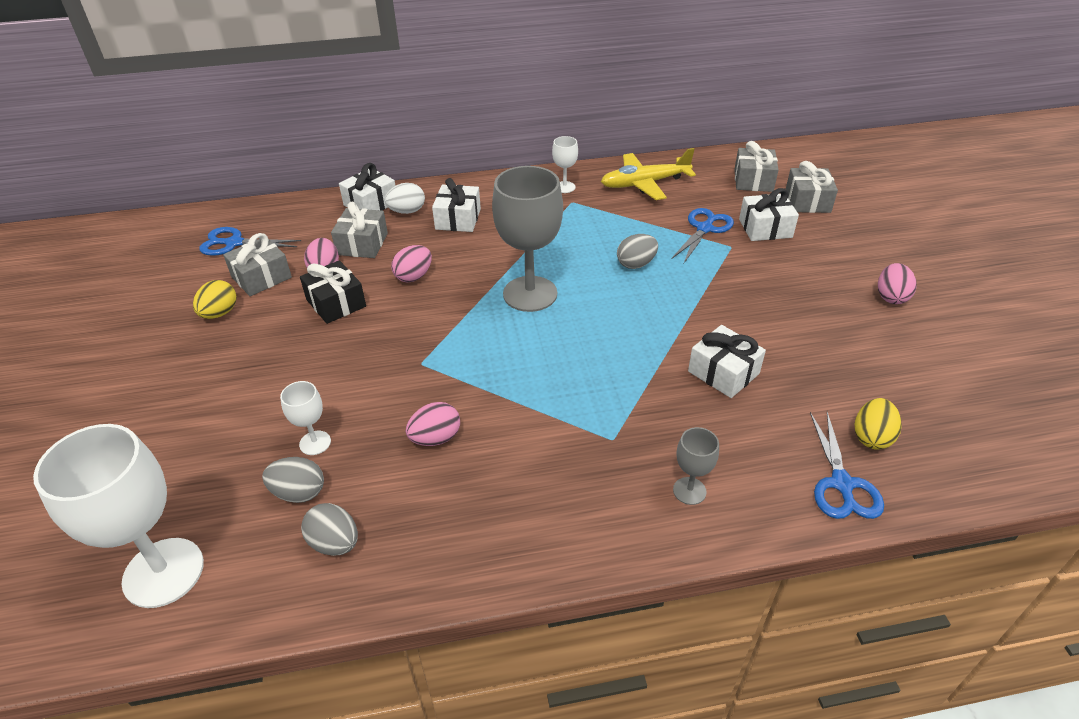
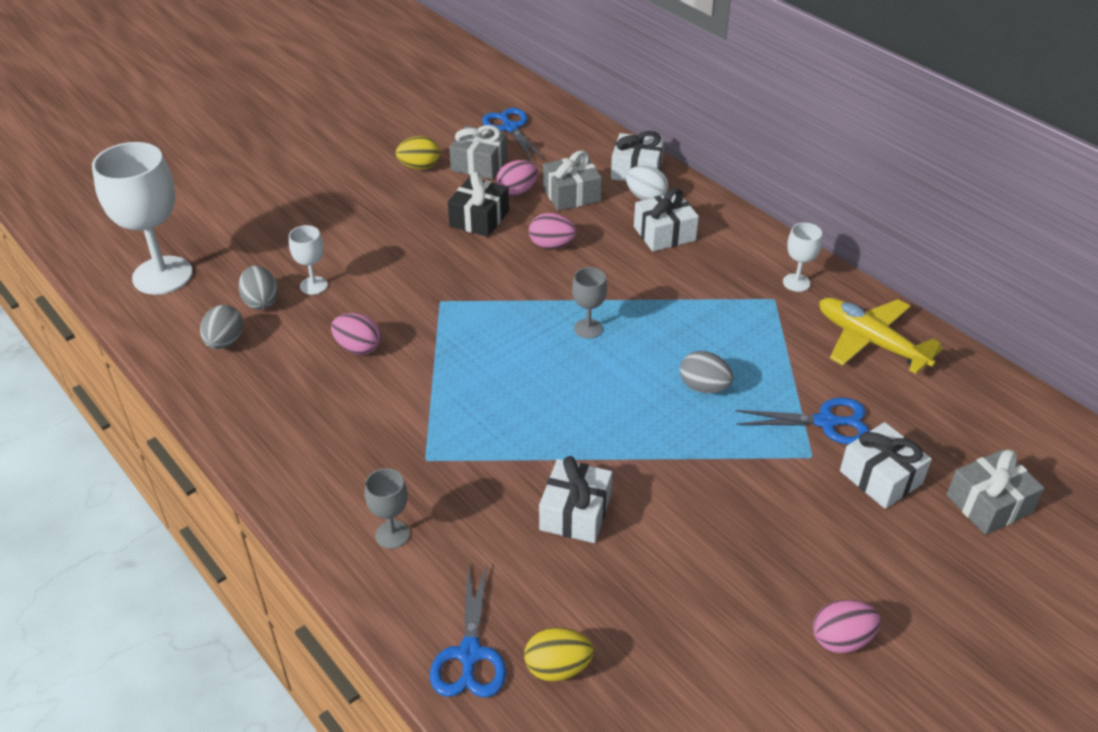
camera: 60 degrees right, 0 degrees up
(530, 294) = (588, 328): grey goblet -> grey goblet, size x0.47
(753, 180) = (983, 436): grey gift -> none
(841, 484) = (469, 654): blue scissors -> blue scissors turned 60 degrees counterclockwise

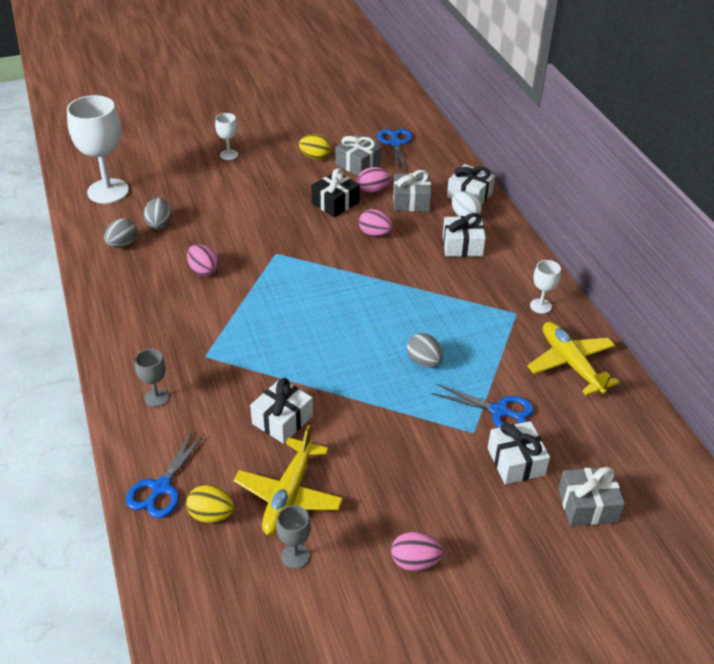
camera: 20 degrees right, 0 degrees up
(313, 285) = (198, 221): white goblet -> white goblet (229, 155)
(588, 328) = (366, 298): grey goblet -> grey goblet (295, 556)
(640, 607) = (289, 495): none -> yellow plane

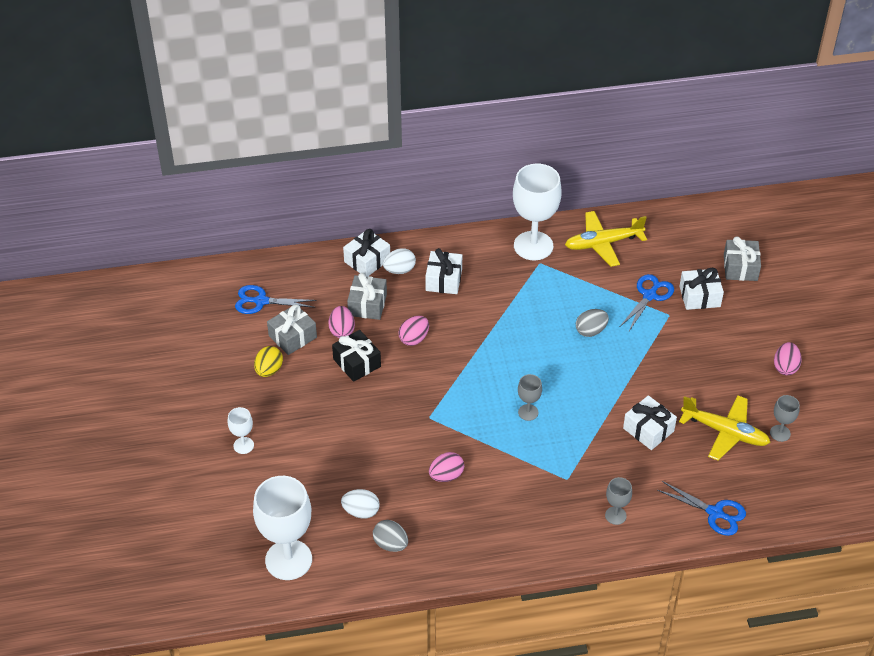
camera: 80 degrees left, 5 degrees up
(159, 224) = (361, 512): grey egg -> white egg
(211, 515) = (742, 481): yellow egg -> none
(293, 320) = (528, 412): none -> grey goblet
(540, 306) = (533, 246): white goblet -> white goblet, size x2.14

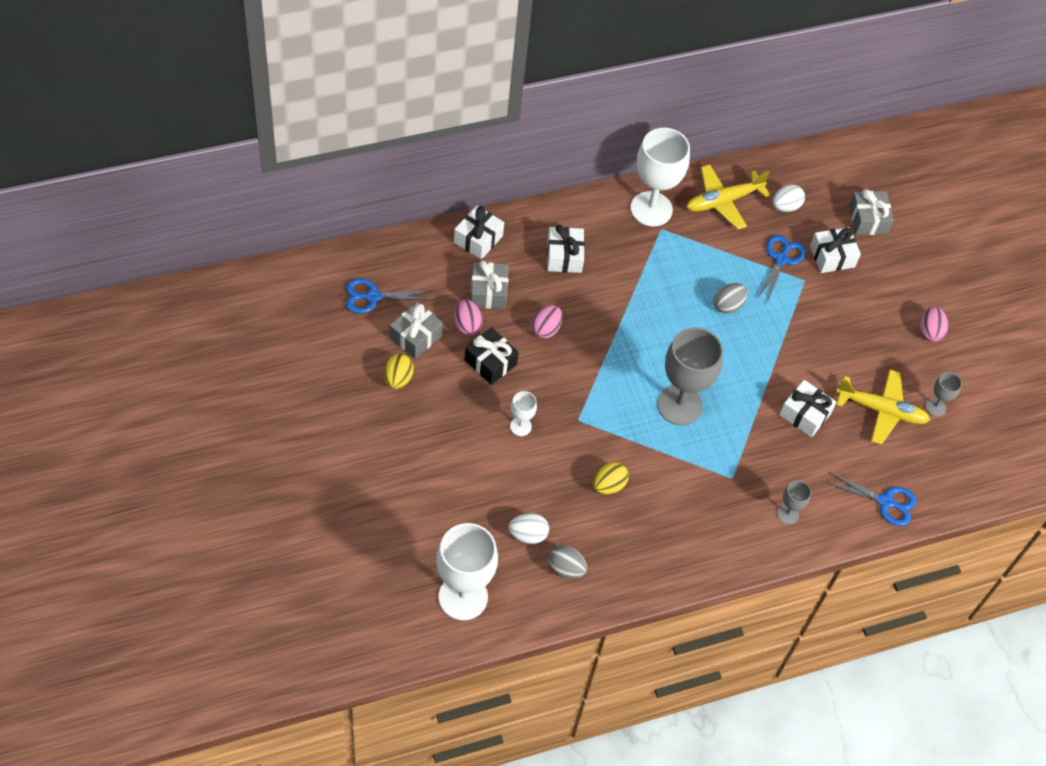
camera: 15 degrees left, 10 degrees up
(243, 445) = (388, 470): white goblet -> white goblet (520, 426)
(399, 270) = (515, 248): white egg -> white egg (785, 206)
(446, 476) = (608, 485): pink egg -> yellow egg
(528, 412) = (679, 405): grey goblet -> grey goblet, size x2.14

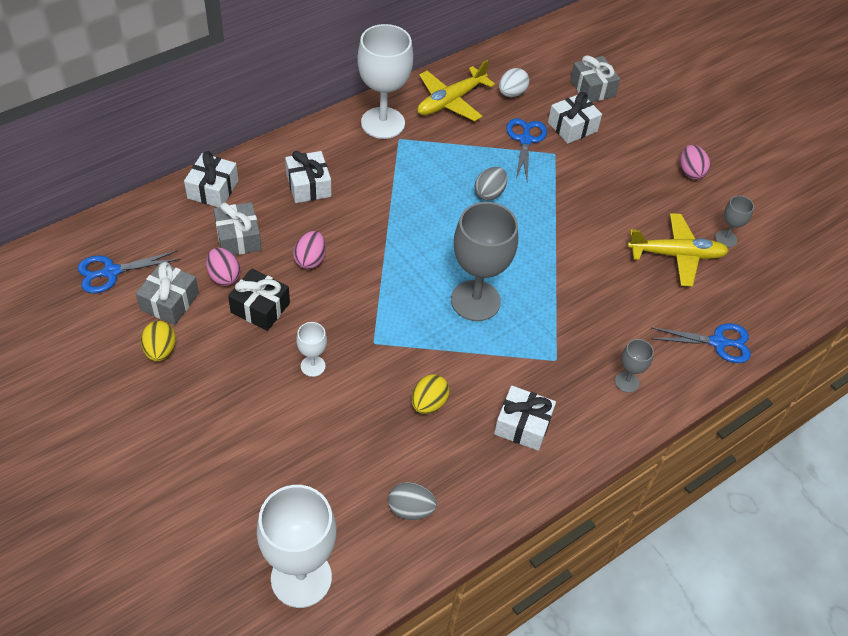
camera: 15 degrees left, 5 degrees down
(528, 535) = (356, 483): white egg -> none
(805, 414) = (604, 278): white gift -> white gift (522, 425)

